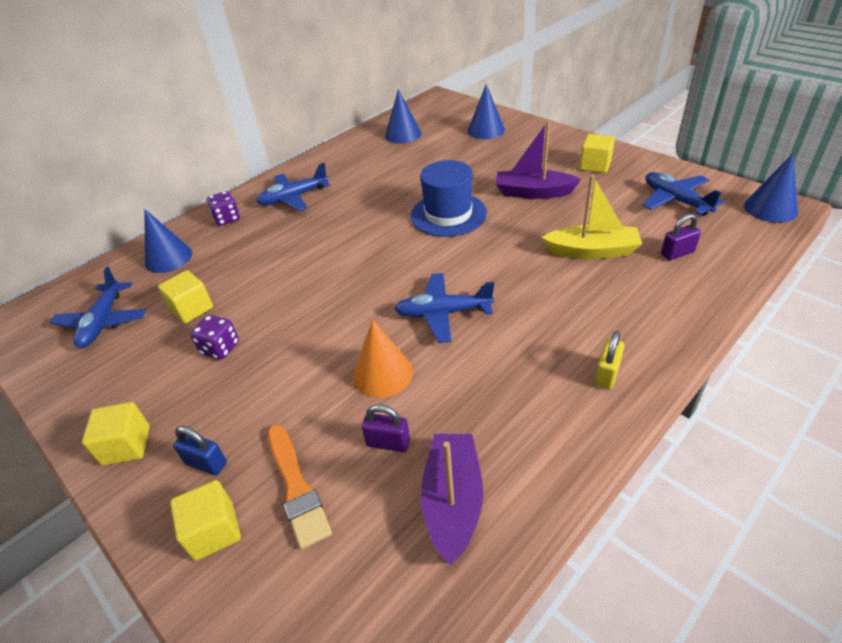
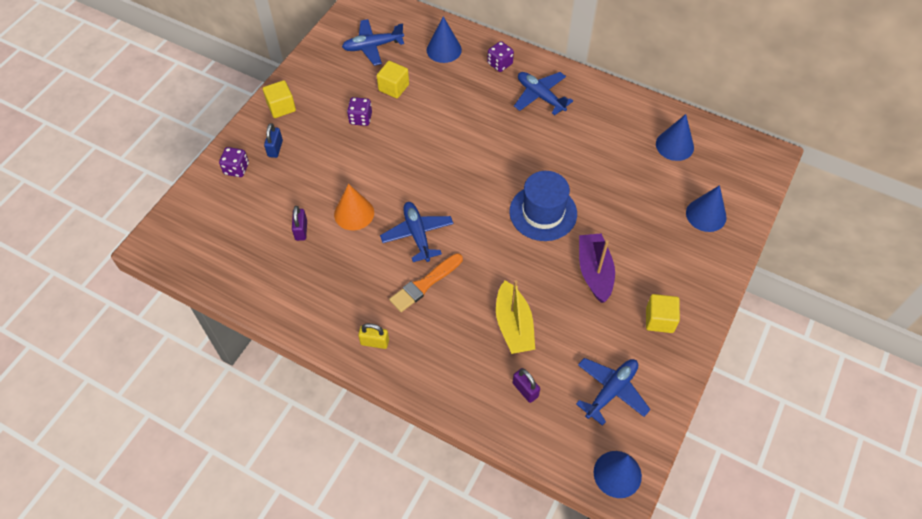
camera: 70 degrees right, 15 degrees up
(214, 531) = (236, 169): yellow cube -> purple dice
(296, 487) = (266, 195): orange brush -> orange brush (424, 284)
(453, 501) = (267, 271): purple boat -> none

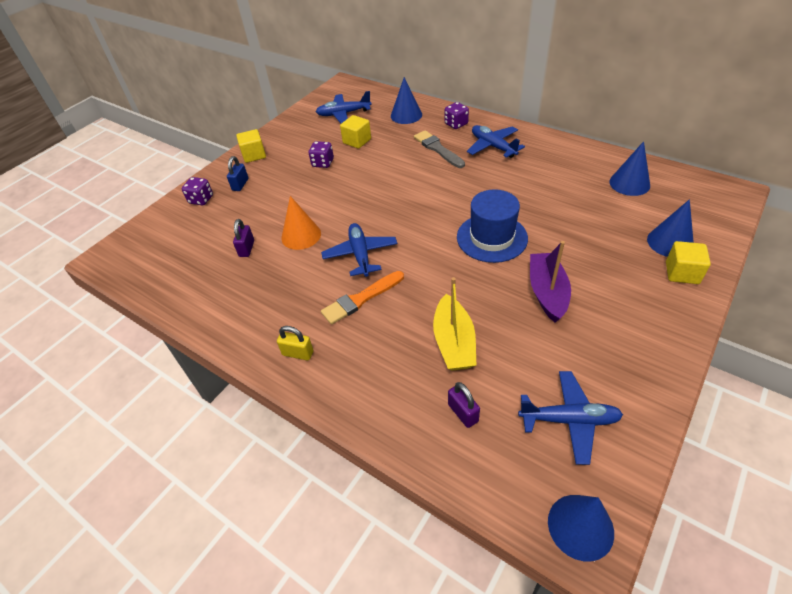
camera: 10 degrees right, 10 degrees down
(482, 99) = (437, 149): none -> grey brush
(611, 391) = (569, 420): blue plane -> blue plane turned 45 degrees clockwise
(659, 320) = (625, 343): yellow cube -> yellow cube (682, 273)

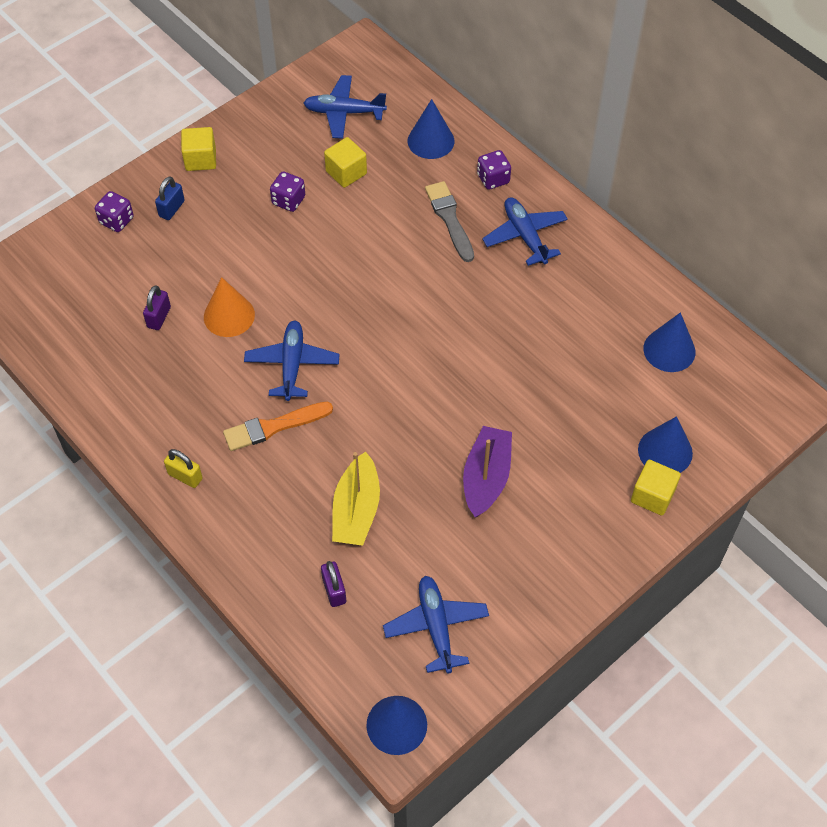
camera: 10 degrees right, 10 degrees up
(492, 238) = (457, 384): blue hat -> none
(569, 420) = (436, 627): blue plane -> blue plane turned 120 degrees counterclockwise

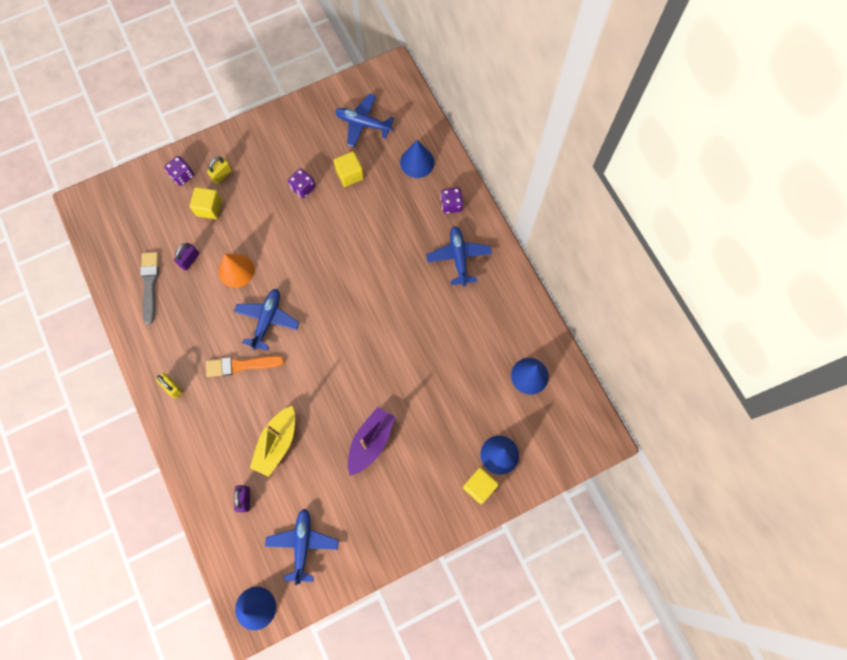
camera: 15 degrees right, 15 degrees up
(171, 209) = (222, 175): blue padlock -> yellow padlock
(200, 159) = (253, 139): yellow cube -> yellow cube (209, 208)
(449, 219) = (410, 230): grey brush -> grey brush (150, 284)

